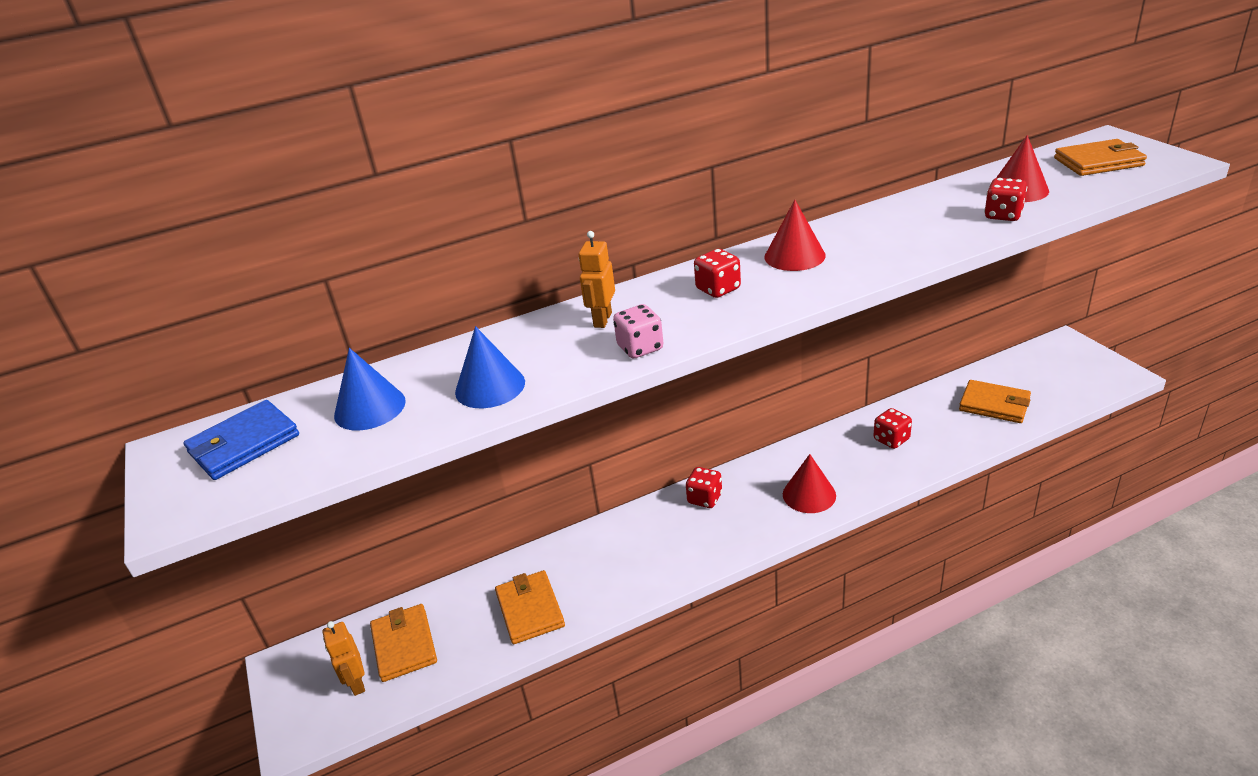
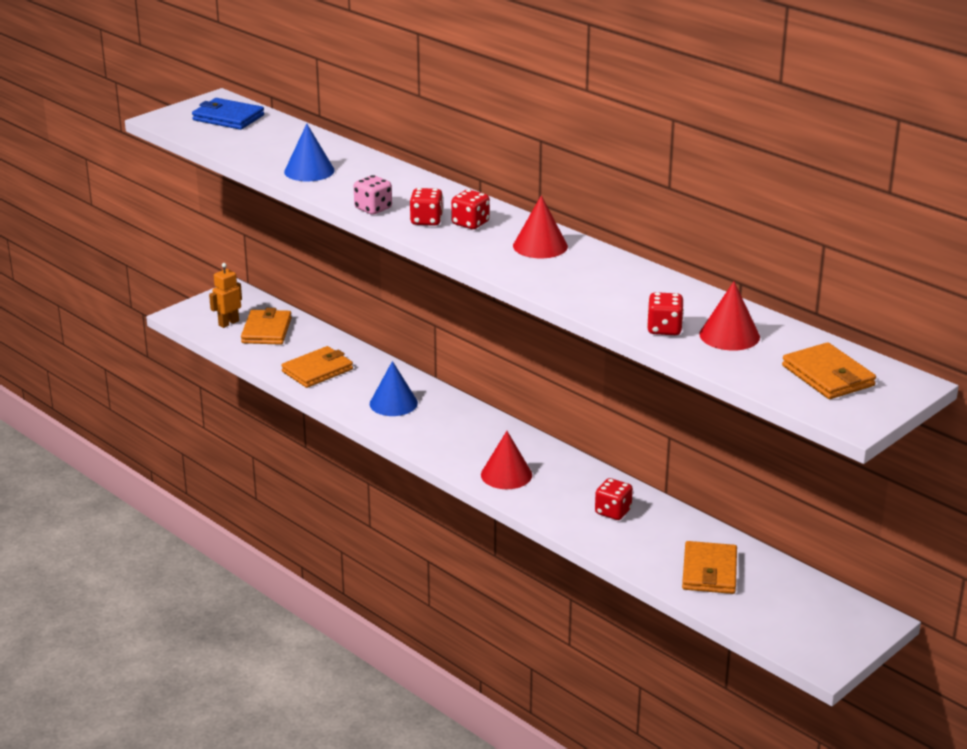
camera: 65 degrees right, 5 degrees down
(370, 408) = (275, 142): blue cone -> blue cone (393, 403)
(404, 645) = (266, 330): orange wallet -> orange wallet turned 45 degrees counterclockwise
(602, 320) = (408, 190): orange robot -> none
(704, 498) = (476, 423): red dice -> red dice (426, 221)

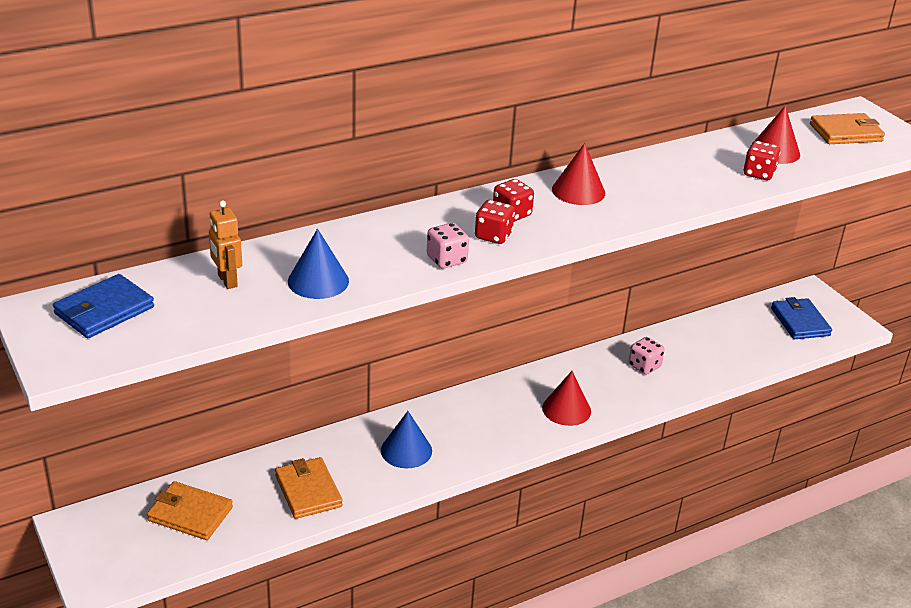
camera: 75 degrees left, 5 degrees up
(228, 323) = (148, 543): orange robot -> orange robot (227, 281)
(613, 512) = (644, 366): red dice -> pink dice
(709, 571) = (740, 342): orange wallet -> none
(792, 614) = (800, 322): none -> blue wallet

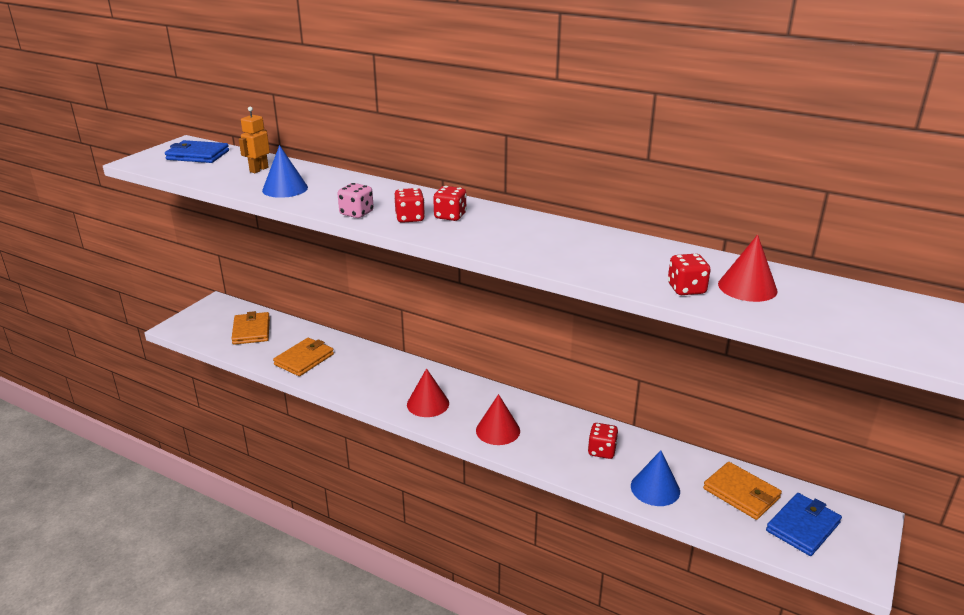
camera: 60 degrees right, 5 degrees down
(406, 450) = (378, 379): blue cone -> blue cone (655, 488)
(578, 191) = (523, 228): red cone -> red cone (428, 404)
(644, 366) = (601, 451): pink dice -> red dice
(845, 133) = (867, 314): orange wallet -> orange wallet (741, 493)

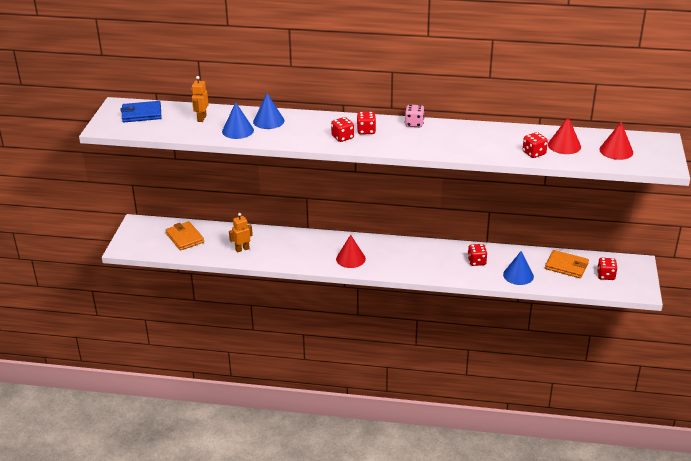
camera: 20 degrees left, 5 degrees up
(304, 359) = (242, 249): orange wallet -> orange robot
(335, 185) = (268, 121): none -> blue cone
(356, 213) = (305, 140): pink dice -> pink dice (414, 124)
(498, 430) = (406, 264): red cone -> red cone (616, 151)
(802, 527) = (605, 276): blue wallet -> red dice

